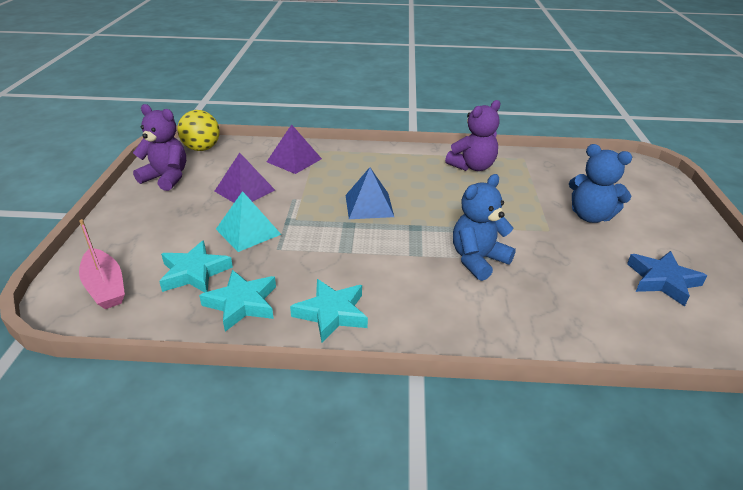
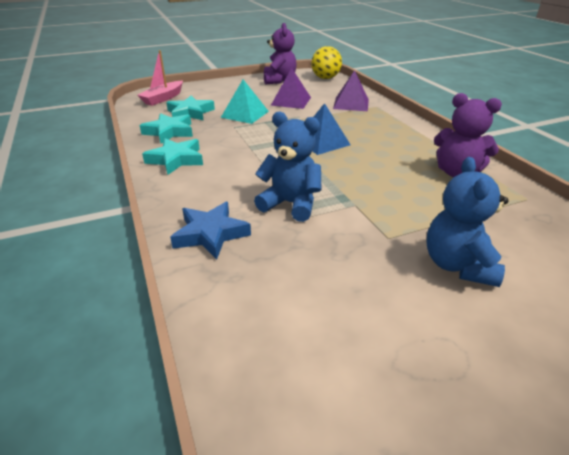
camera: 65 degrees right, 0 degrees up
(662, 281) = (368, 345): blue star -> blue star (211, 234)

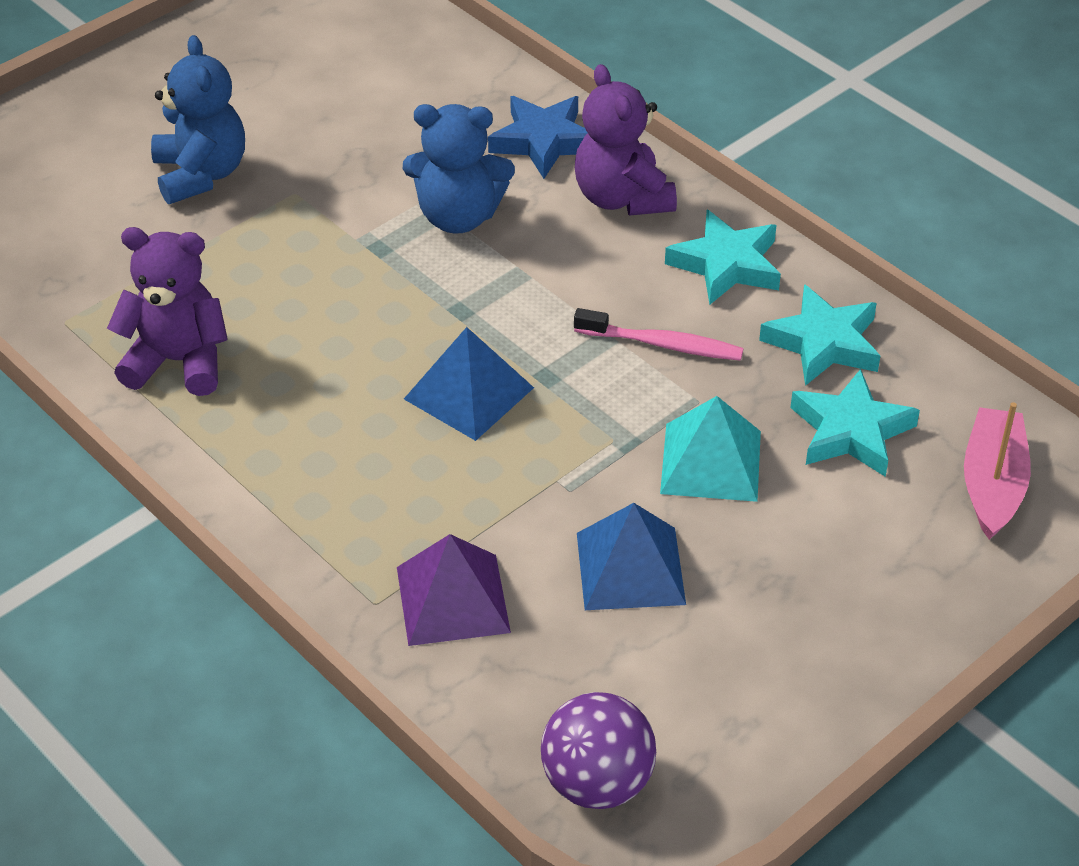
camera: 160 degrees right, 10 degrees up
(231, 141) = (663, 344): none -> pink toothbrush
(279, 80) = (747, 712): purple teddy bear -> purple teddy bear (622, 198)
(291, 101) = (630, 568): purple pyramid -> blue pyramid
(325, 78) = (597, 783): yellow ball -> purple ball

